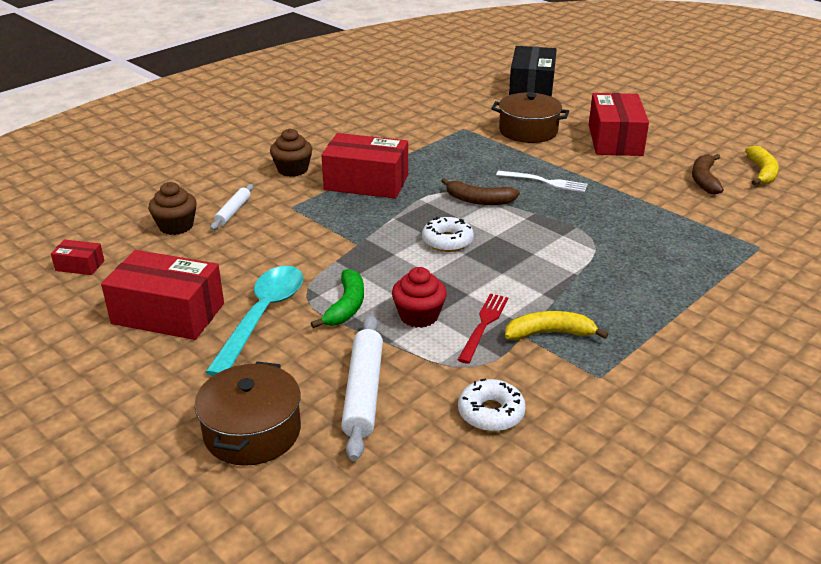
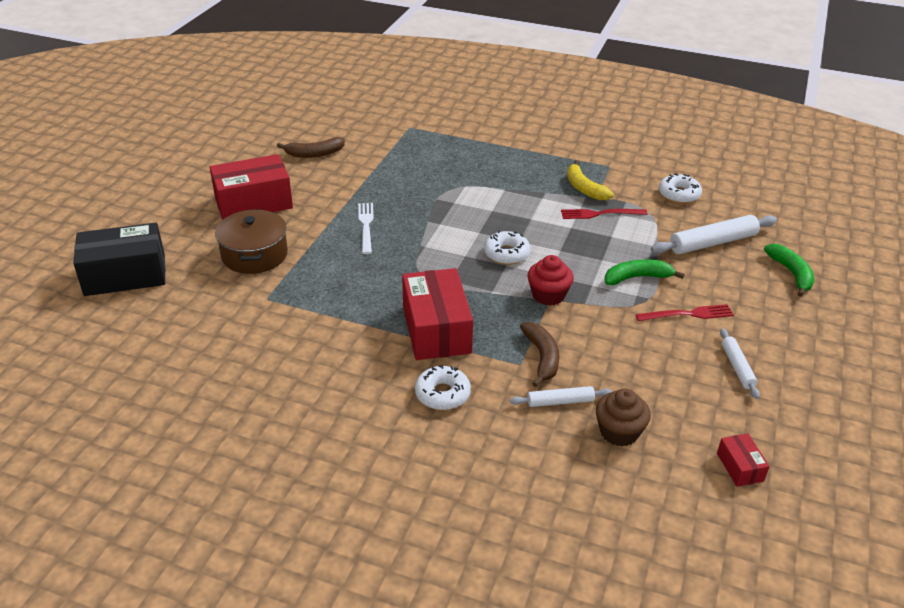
camera: 115 degrees left, 5 degrees up
(168, 313) = (737, 367): red box -> white rolling pin
(252, 431) = (791, 273): brown pot -> green banana
(263, 316) = (688, 314): turquoise spoon -> red fork
(292, 169) = (442, 394): brown cupcake -> white donut
(419, 316) = (616, 242): red cupcake -> red cupcake (548, 295)
(478, 200) = (425, 253): brown banana -> brown banana (542, 357)
(762, 172) = (286, 132): yellow banana -> none

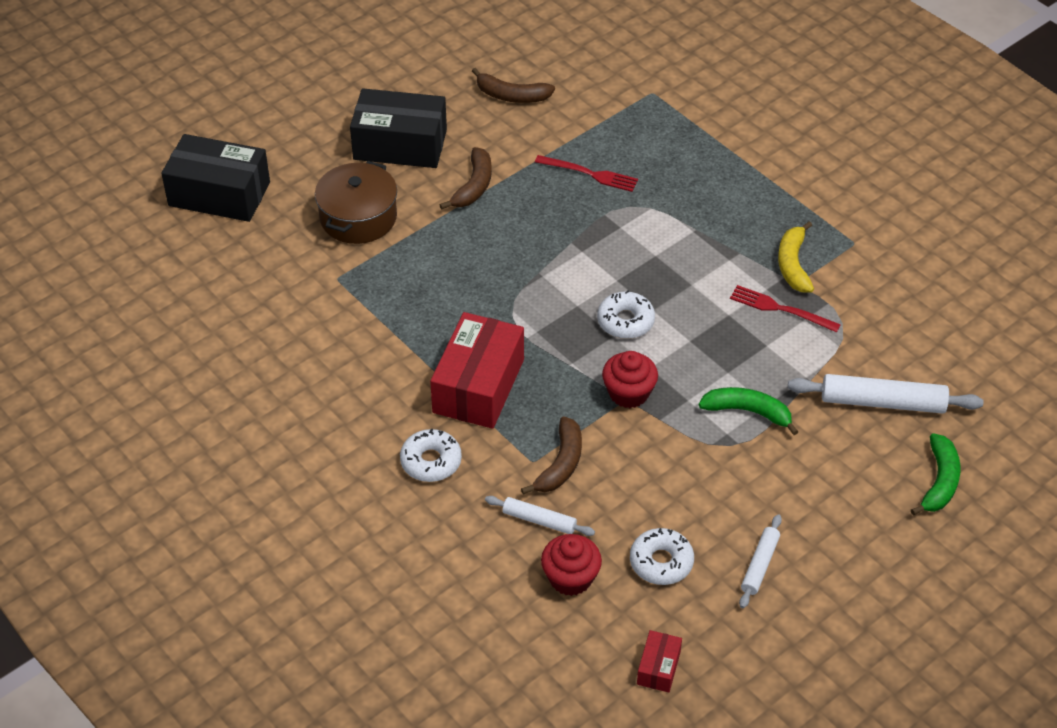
camera: 30 degrees right, 10 degrees up
(253, 203) = (400, 145): red box -> black box
(329, 210) = (474, 186): none -> brown banana
(366, 226) = (499, 223): white fork -> none
(619, 432) = (570, 578): brown cupcake -> red cupcake
(679, 194) = (905, 319): white donut -> white donut (661, 562)
(688, 314) = (764, 481): red fork -> red fork (590, 174)

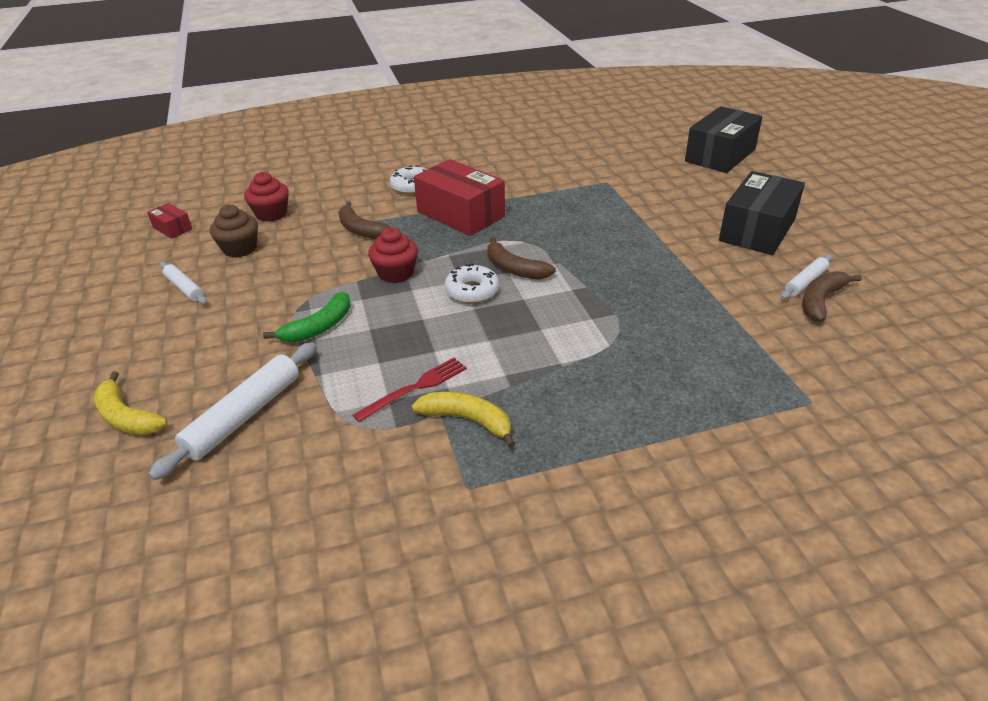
camera: 115 degrees right, 10 degrees down
(358, 217) = (670, 199): brown pot -> none
(474, 186) = (686, 254): brown banana -> brown banana (514, 269)
(539, 520) = (326, 213): white rolling pin -> white rolling pin (805, 282)
(590, 174) = (678, 320): red fork -> none
(661, 562) = (240, 248): white donut -> brown cupcake
(939, 482) = (126, 417): green banana -> yellow banana

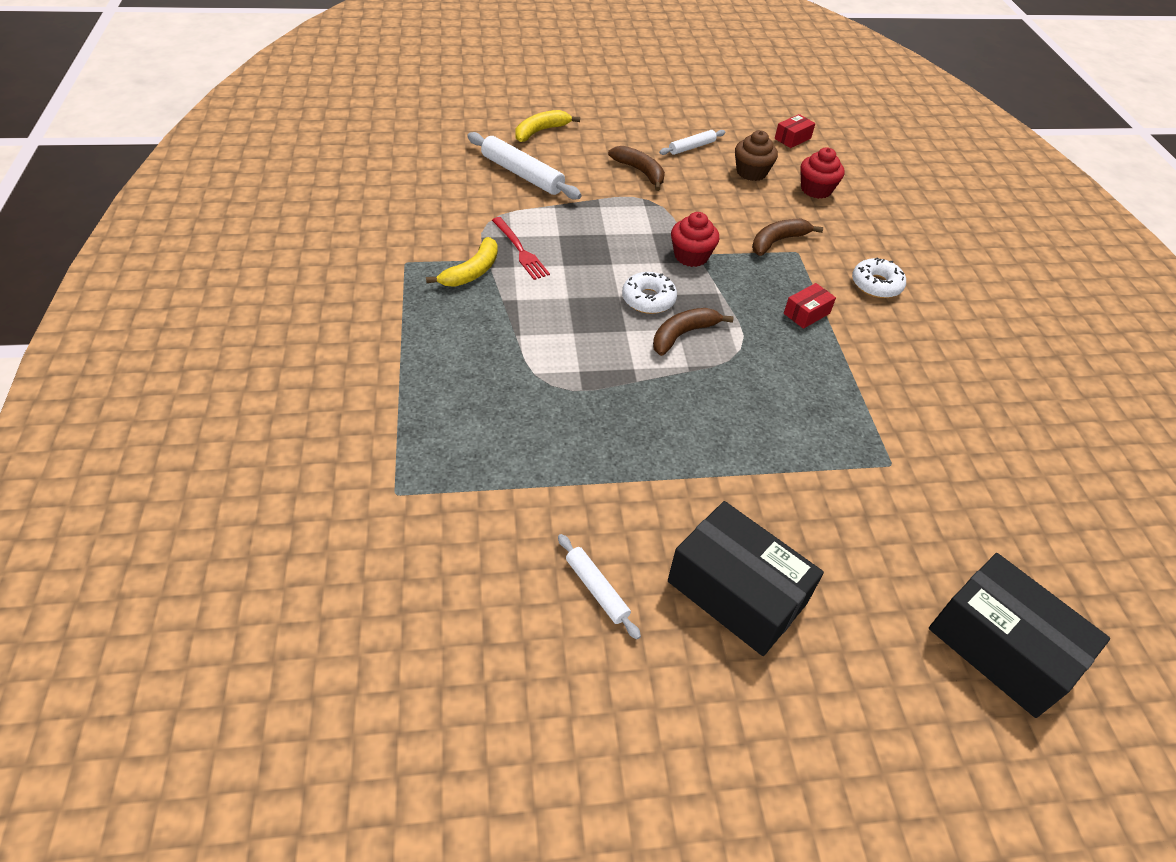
camera: 95 degrees right, 10 degrees up
(319, 327) = (617, 209): green banana -> none
(461, 214) = (806, 313): red box -> red box, size x0.46
(821, 301) = (552, 586): brown banana -> brown banana (640, 172)

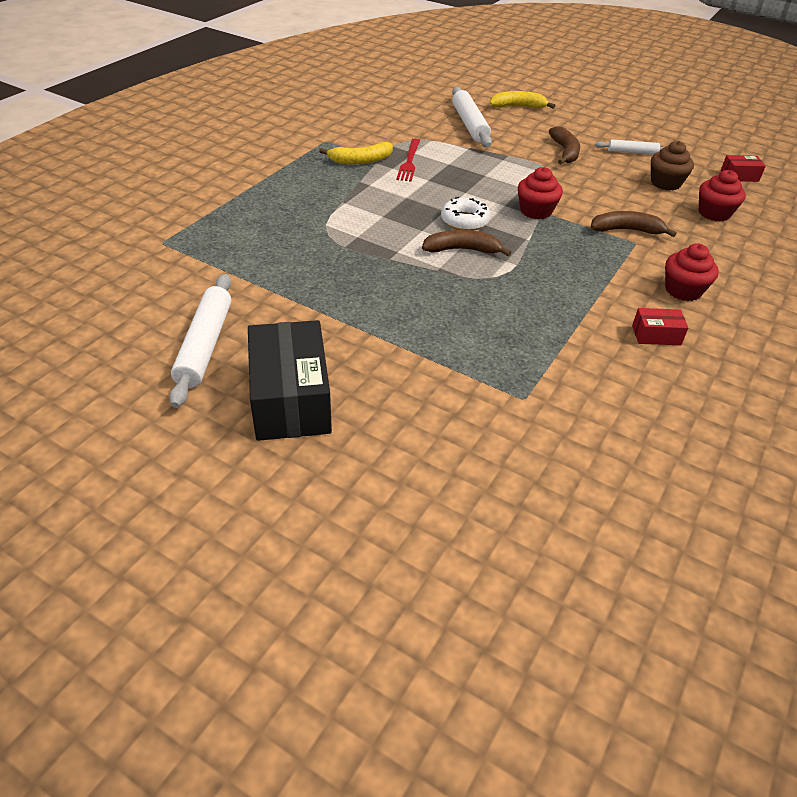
camera: 40 degrees right, 5 degrees down
(597, 589) = (205, 345): white rolling pin -> white rolling pin, size x1.74
(806, 313) = (587, 280): red box -> red box (656, 335)
(876, 285) = (683, 290): white donut -> red cupcake
(1001, 647) = (448, 554): black box -> none

